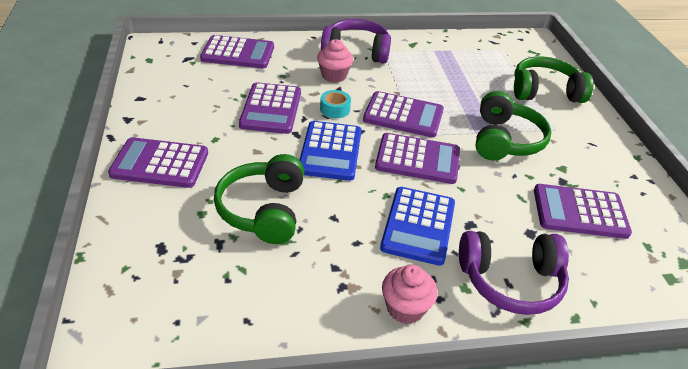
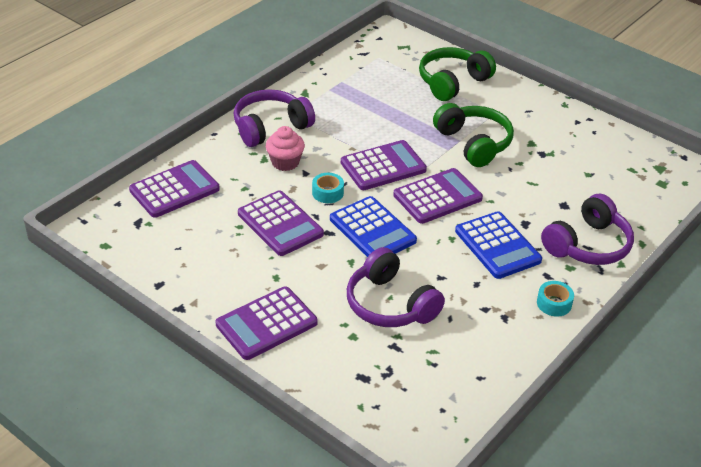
camera: 40 degrees left, 0 degrees up
(264, 210) = (390, 304): green headphones -> purple headphones
(405, 308) = (554, 303): pink cupcake -> turquoise tape
(580, 212) = (575, 171): purple calculator -> none

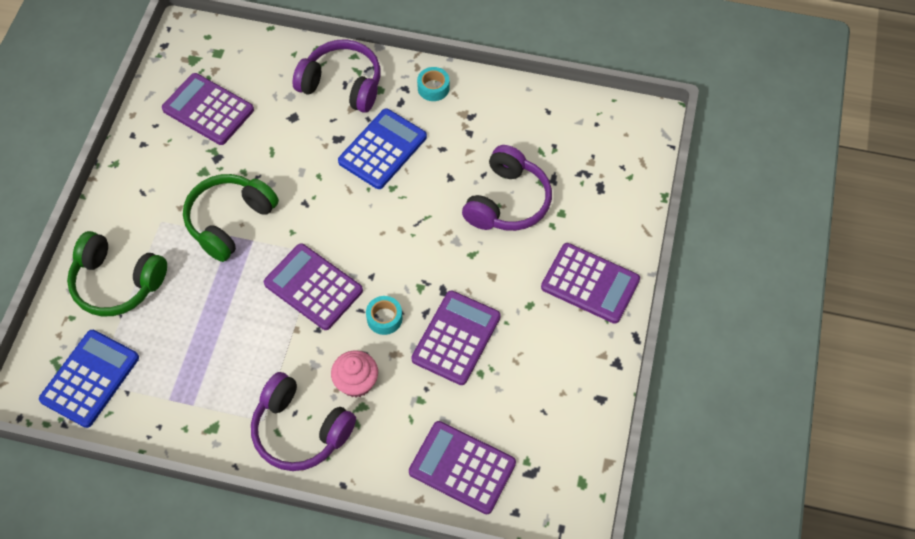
camera: 115 degrees left, 20 degrees up
(372, 230) = (418, 255): blue calculator -> blue calculator (90, 378)
(437, 197) = (337, 221): purple calculator -> purple calculator (208, 110)

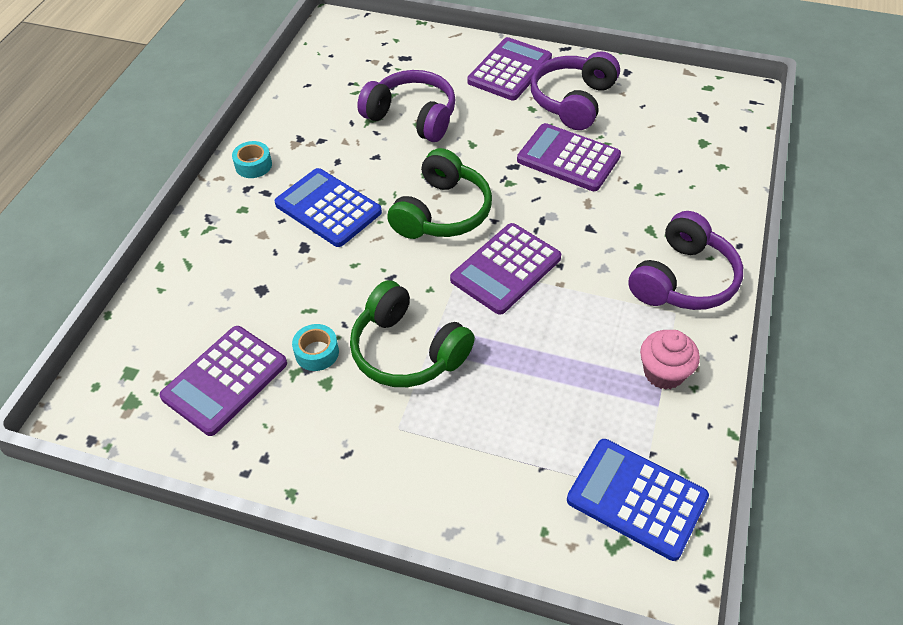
camera: 85 degrees left, 10 degrees down
(117, 282) = (490, 475): green headphones -> green headphones (442, 212)
(342, 85) = (225, 242): purple headphones -> purple headphones (573, 101)
(356, 382) = (623, 233): pink cupcake -> pink cupcake (663, 373)
(384, 318) = (546, 210): turquoise tape -> turquoise tape (317, 352)
(462, 468) = (706, 159): purple calculator -> none

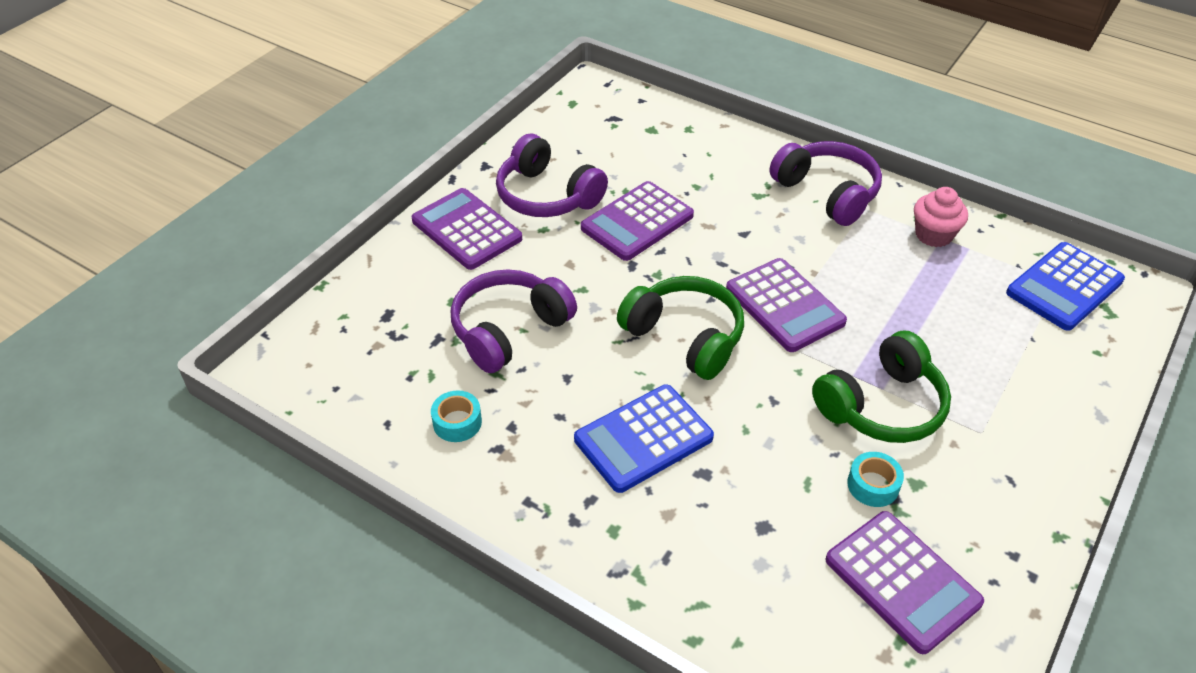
camera: 75 degrees left, 5 degrees down
(253, 165) = (531, 507): turquoise tape -> turquoise tape (457, 422)

